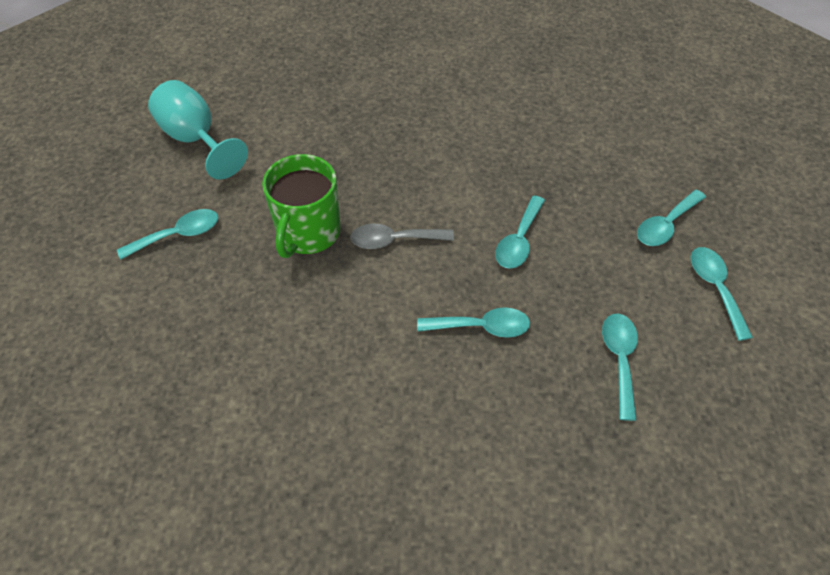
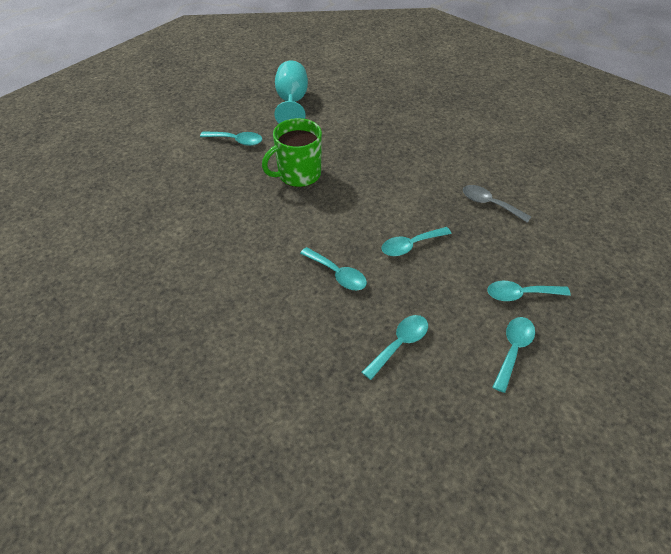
camera: 40 degrees right, 5 degrees down
(394, 240) = (338, 203): grey spoon -> grey spoon (489, 204)

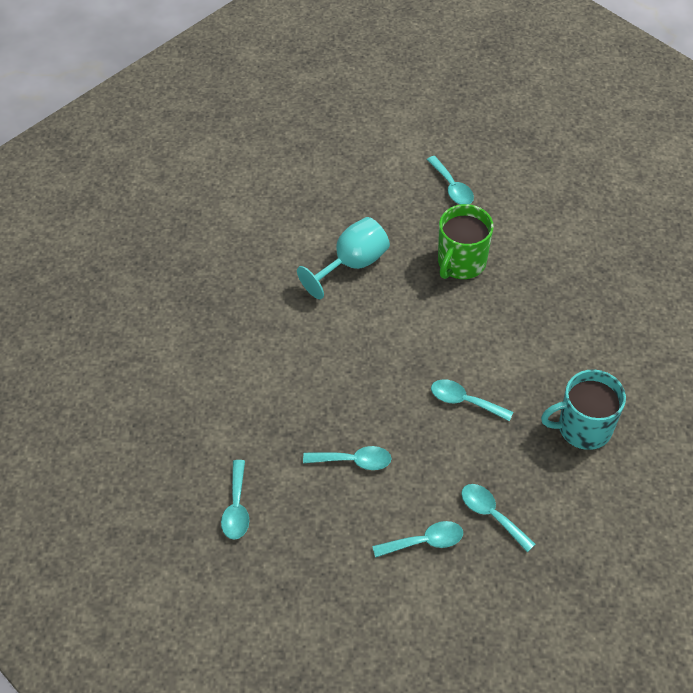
camera: 50 degrees right, 5 degrees up
(292, 102) = (551, 182): turquoise goblet -> turquoise goblet (352, 264)
(298, 174) = (461, 262): green mug -> green mug turned 75 degrees counterclockwise
(338, 274) = (380, 373): turquoise spoon -> turquoise spoon (236, 508)
(489, 204) = (583, 428): grey spoon -> turquoise mug

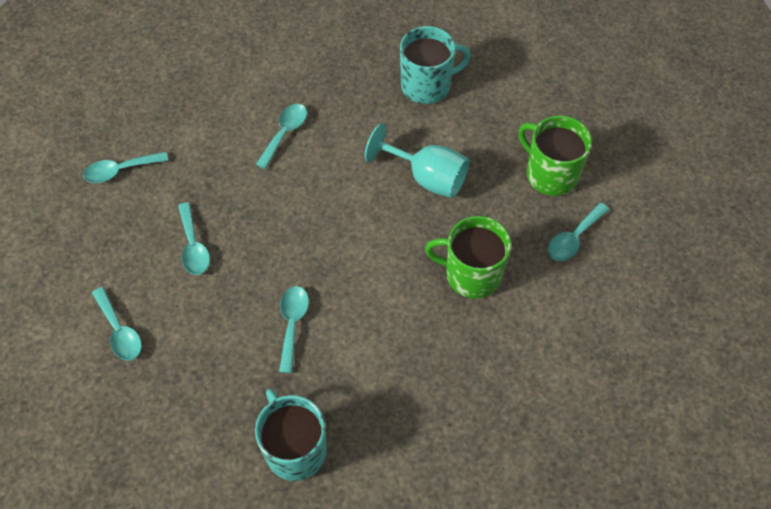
camera: 70 degrees right, 5 degrees up
(251, 235) = (427, 85): none -> turquoise mug
(384, 181) = (550, 174): none -> green mug
(491, 514) = (164, 383): turquoise spoon -> turquoise spoon (285, 133)

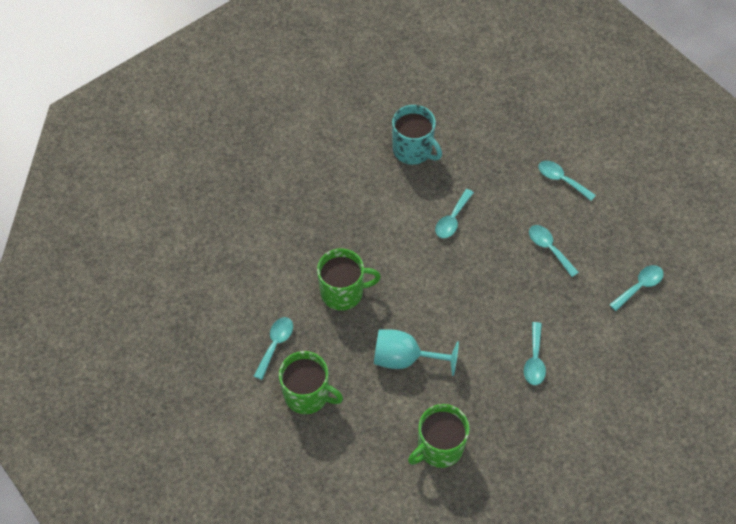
camera: 160 degrees right, 0 degrees up
(292, 324) = (452, 219): turquoise spoon -> turquoise spoon turned 45 degrees clockwise
(427, 85) = (439, 447): turquoise mug -> green mug

